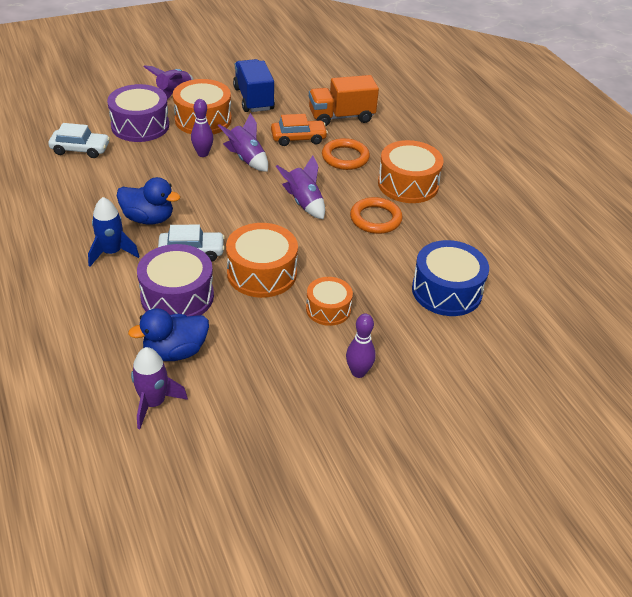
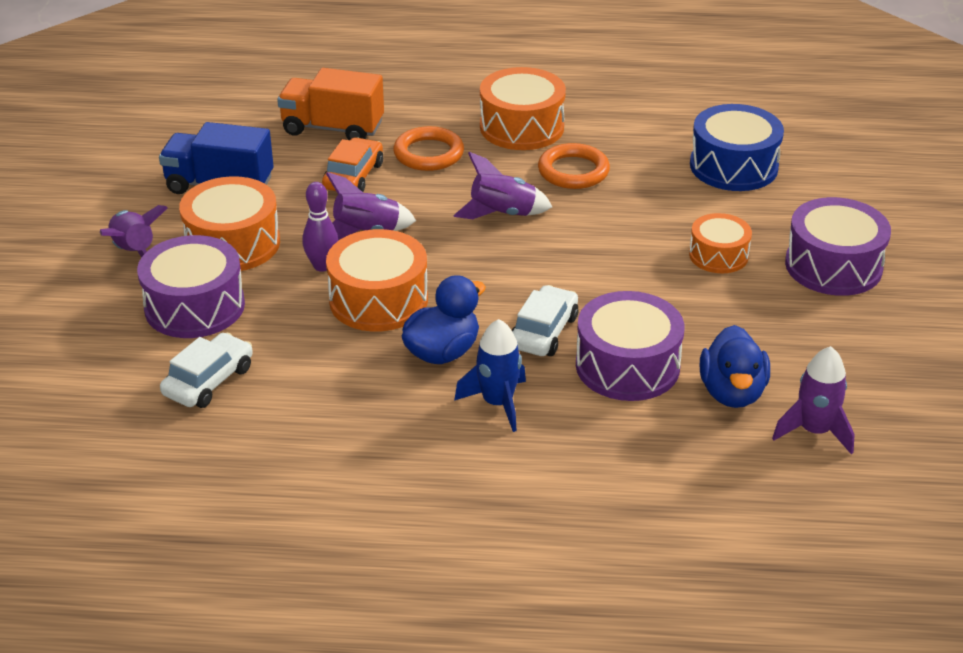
camera: 60 degrees left, 5 degrees down
(262, 273) = (623, 286): orange drum -> orange drum (378, 300)
(341, 117) = (332, 128): orange truck -> orange truck turned 90 degrees clockwise
(358, 372) = (833, 266): purple bowling pin -> purple drum

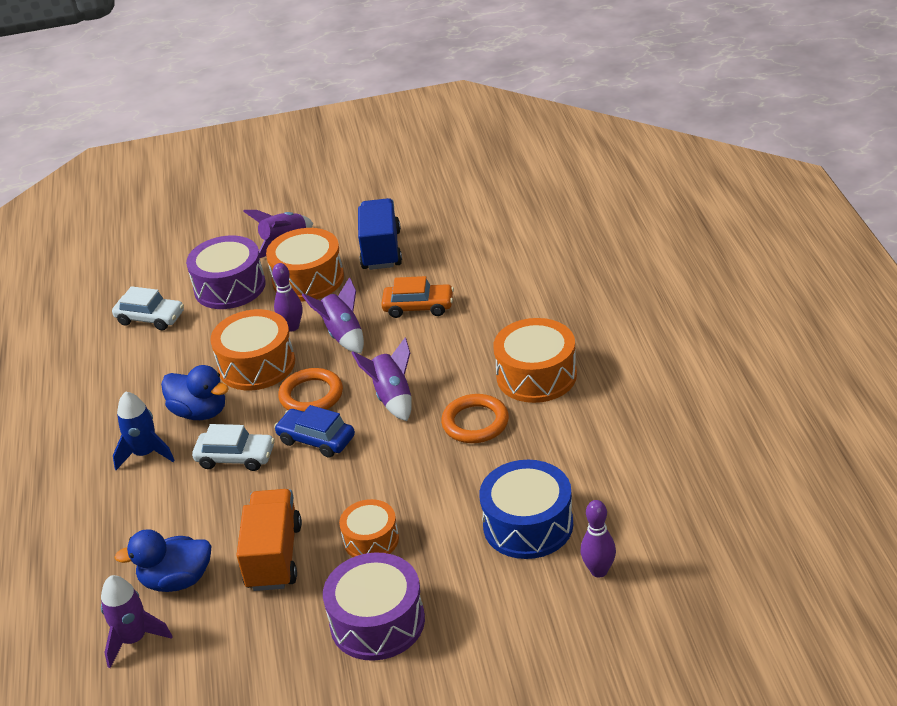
camera: 80 degrees right, 0 degrees up
(332, 128) = (485, 277): orange truck -> orange truck (274, 556)
(428, 154) = (468, 335): orange ring -> orange ring (311, 395)
(544, 272) = (316, 440): none -> blue car
(627, 366) = (201, 513): purple drum -> none
(805, 142) = (599, 571): none -> purple bowling pin

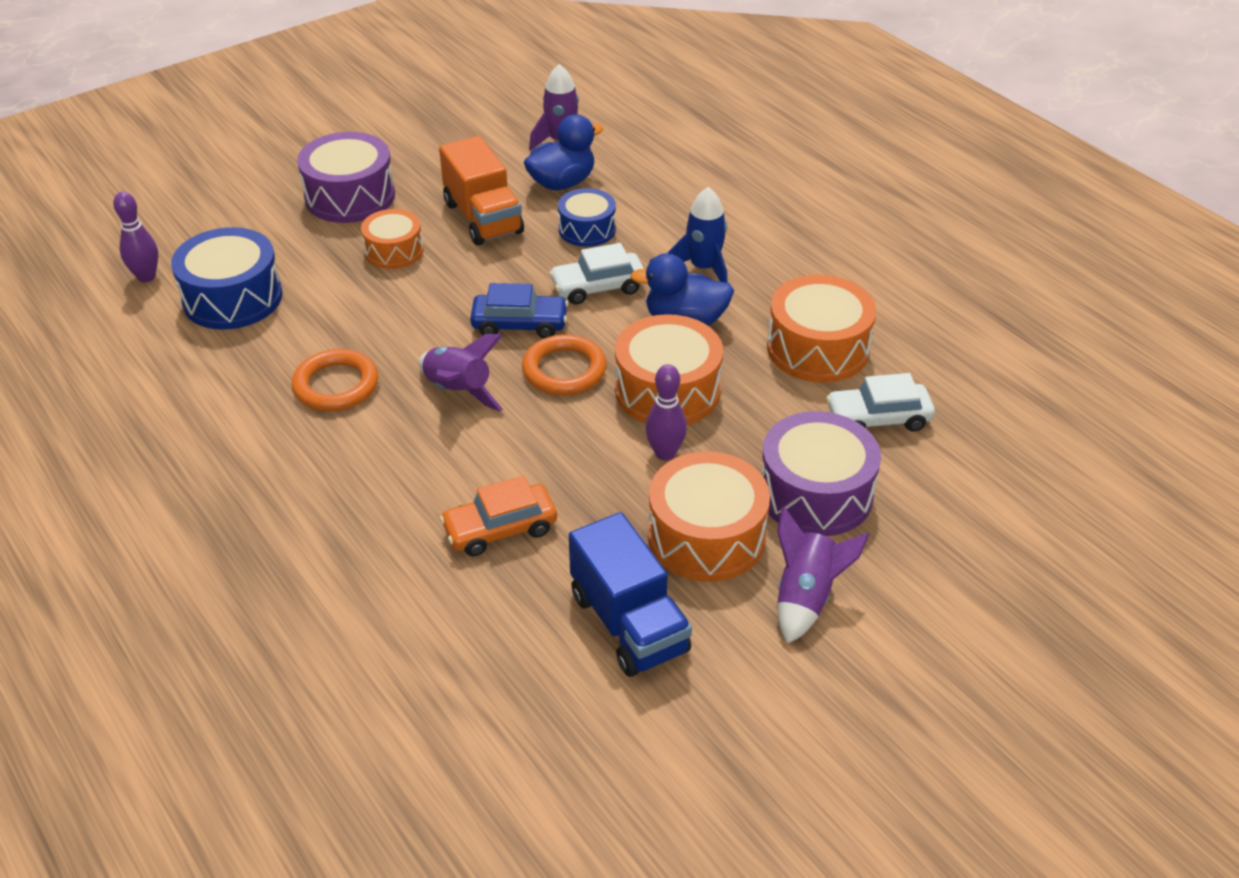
camera: 150 degrees right, 5 degrees up
(199, 518) = (587, 229): none -> blue drum
(343, 335) = (583, 458): purple rocket -> none
(536, 376) = (278, 463): orange drum -> orange drum (818, 348)

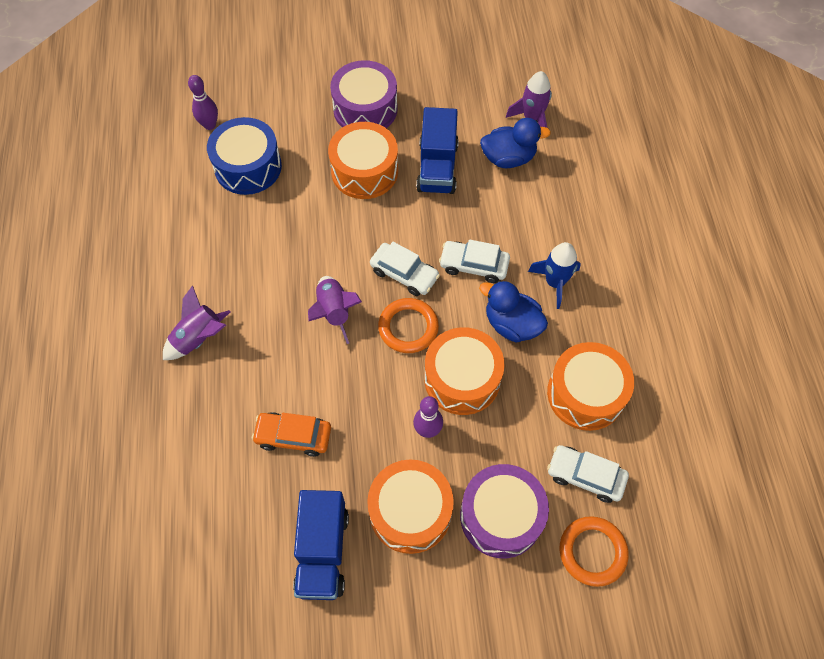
camera: 30 degrees right, 20 degrees up
(336, 385) = (266, 270): orange ring -> orange ring (592, 552)
(394, 251) = (364, 171): orange drum -> orange drum, size x1.61
(483, 218) = (437, 167): orange truck -> blue truck
(520, 324) = (404, 274): blue car -> white car
(587, 229) = (498, 209): blue drum -> none
(806, 597) = (440, 594): purple rocket -> purple rocket (199, 338)

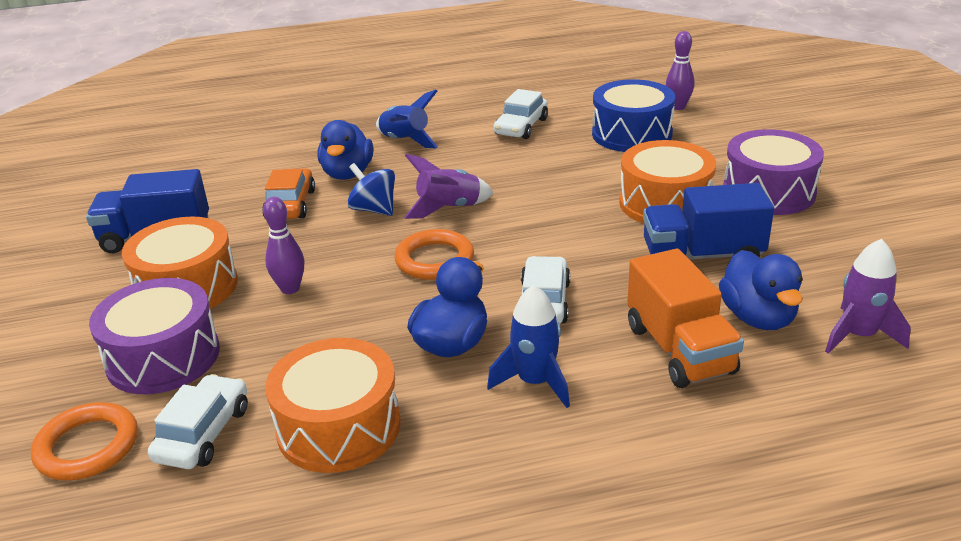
camera: 85 degrees right, 30 degrees down
(199, 338) = (405, 141): purple rocket -> blue rocket
(249, 389) = (347, 173): none -> blue duck
(321, 368) = (374, 209): none -> blue spinning top
(404, 274) = (514, 248): white car -> white car (521, 127)
(462, 379) = (362, 308): orange drum -> none
(533, 204) = (679, 349): none -> orange truck

